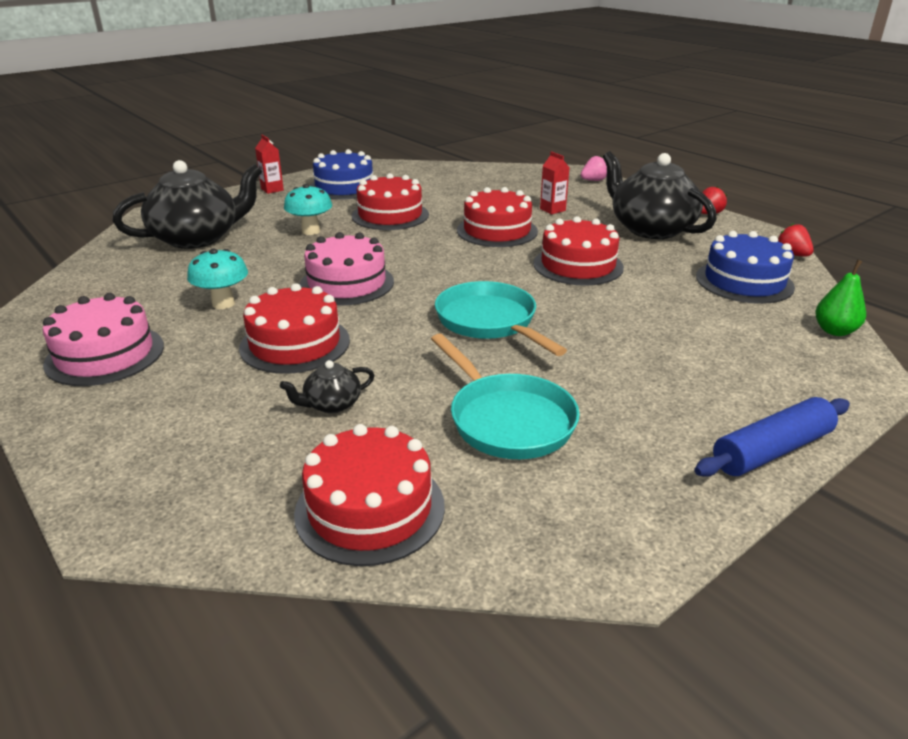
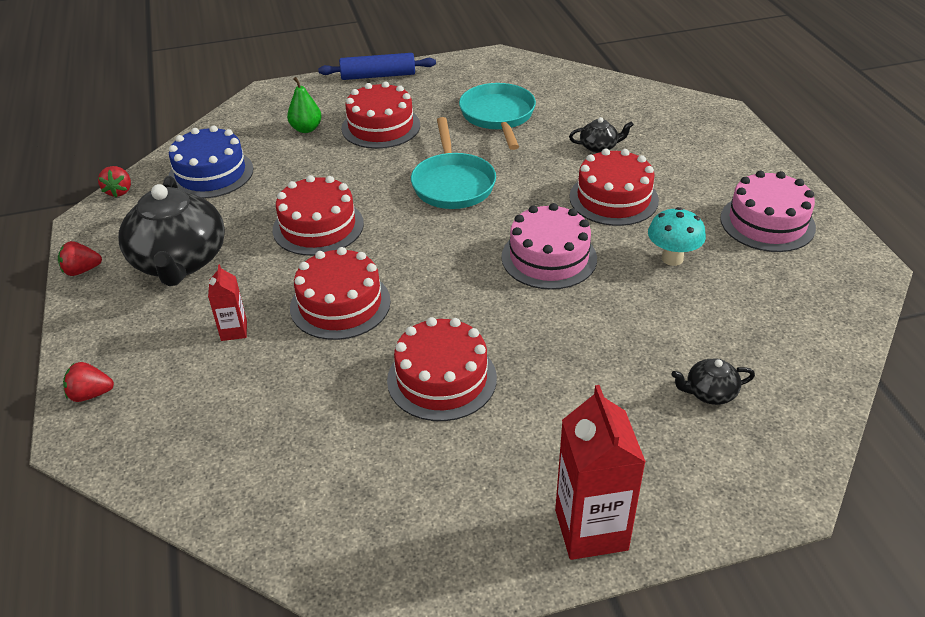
camera: 155 degrees left, 10 degrees up
(197, 238) = (709, 393): black teapot -> black teapot, size x0.43
(272, 189) = (591, 529): red carton -> red carton, size x1.91
(311, 231) = (559, 367): turquoise mushroom -> none
(344, 187) = (467, 497): blue cake -> none
(370, 509) = (595, 94): red cake -> red cake (381, 127)
(593, 180) = (91, 394): pink strawberry -> red strawberry
(834, 331) = (227, 121): green pear -> green pear (306, 129)

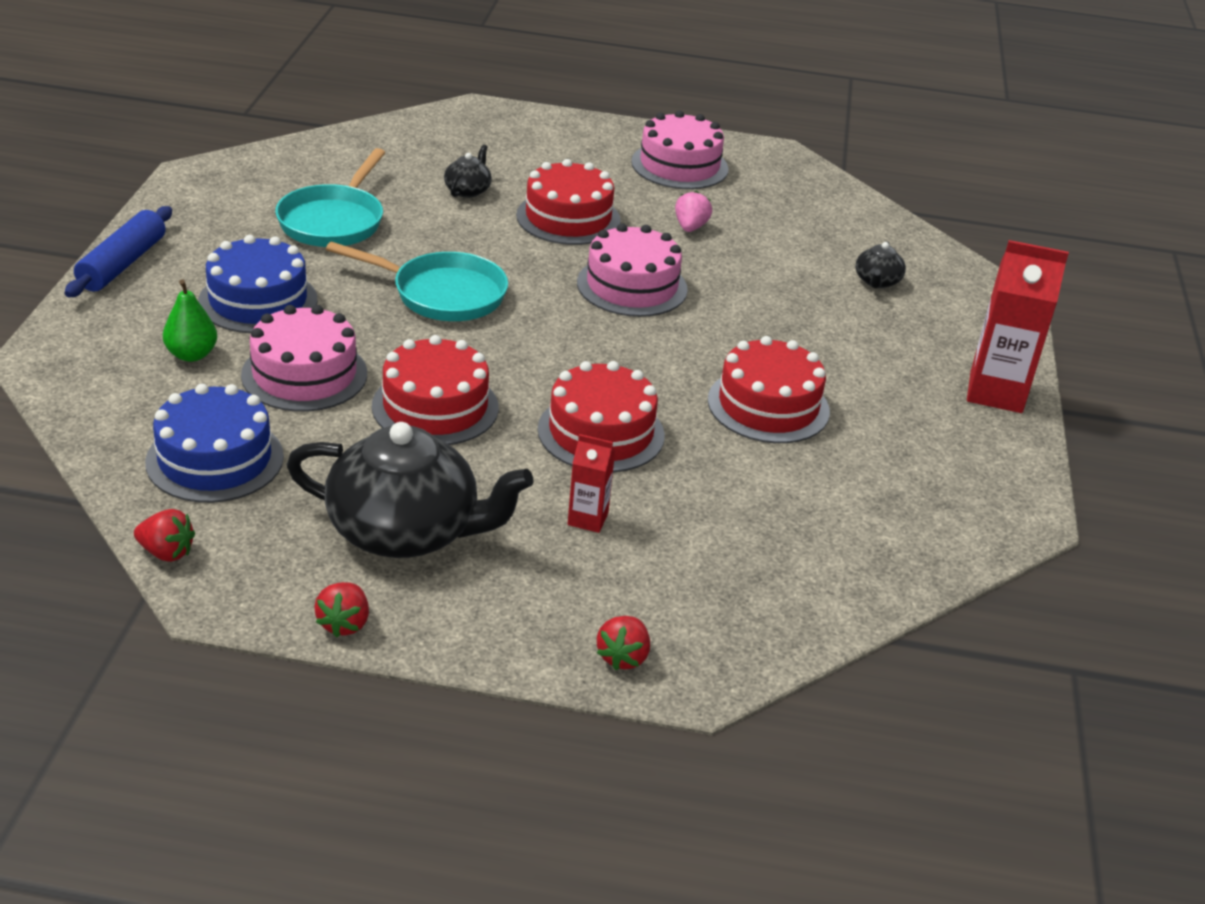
camera: 70 degrees left, 5 degrees down
(316, 169) = (304, 374): none -> pink cake
(381, 127) = (258, 300): red cake -> blue cake
(498, 116) = (333, 221): turquoise pan -> turquoise pan turned 90 degrees counterclockwise
(672, 258) = (690, 227): turquoise mushroom -> pink strawberry

